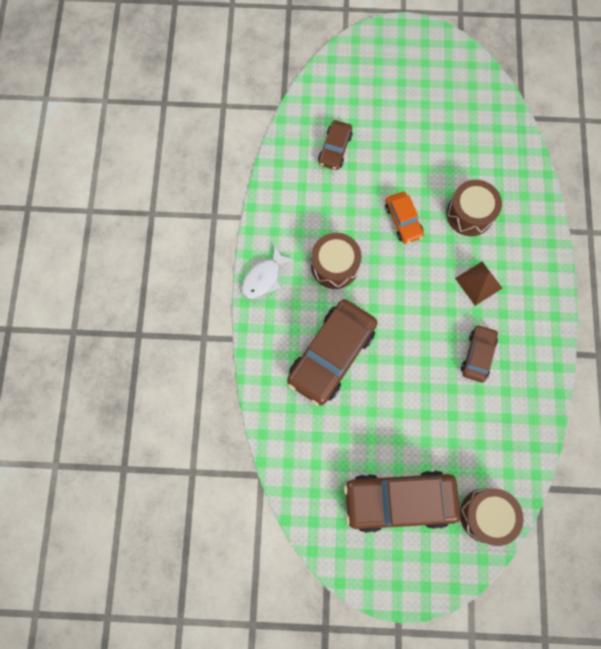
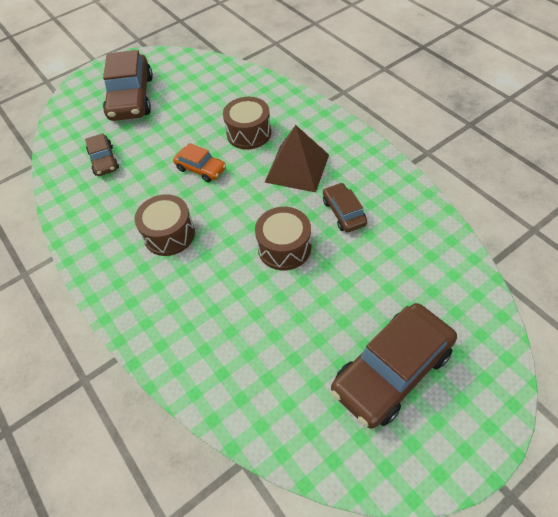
camera: 35 degrees left, 20 degrees down
(264, 278) = (109, 287): white fish -> none
(331, 355) = (223, 300): brown car -> brown car (131, 98)
(478, 283) = (297, 168): brown pyramid -> brown pyramid, size x1.56
(486, 515) = (471, 320): brown drum -> brown drum (284, 248)

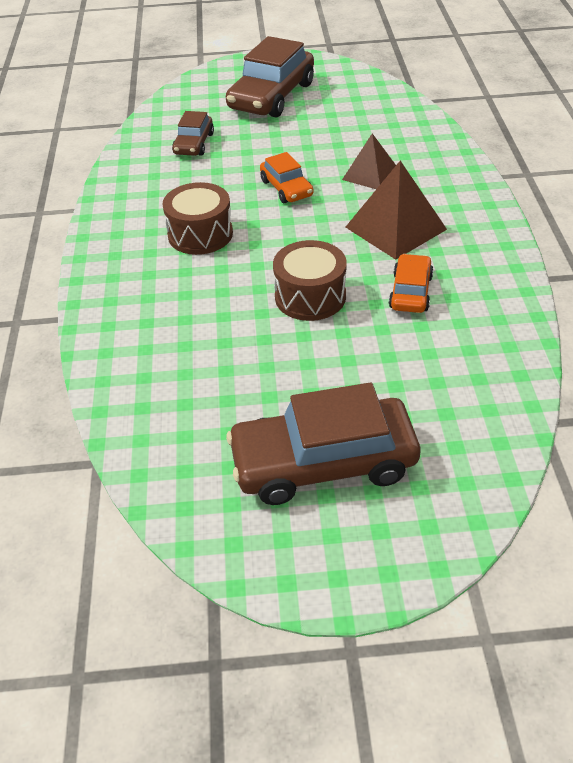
camera: 30 degrees right, 10 degrees down
(249, 133) = (370, 174): brown drum -> brown pyramid
(344, 212) = (410, 292): brown car -> orange car

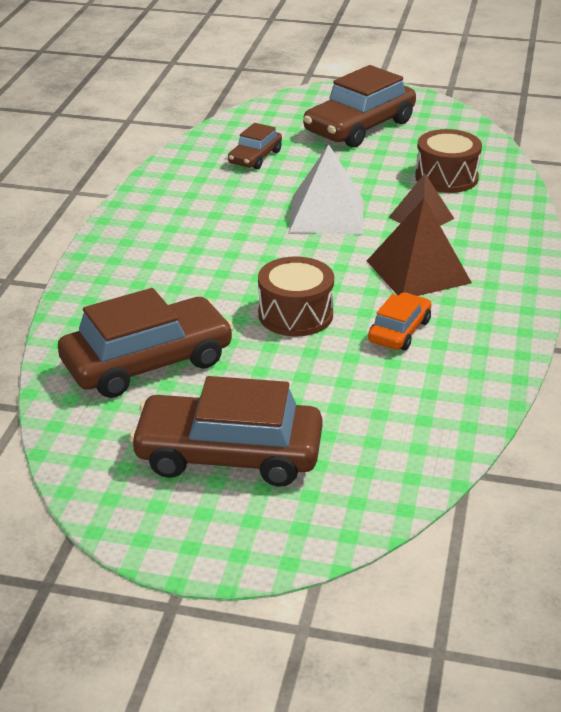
camera: 15 degrees right, 10 degrees down
(197, 381) = (147, 362): none -> brown car
(200, 234) = (217, 239): brown drum -> brown drum (446, 177)
(286, 188) = (326, 214): orange car -> white pyramid

